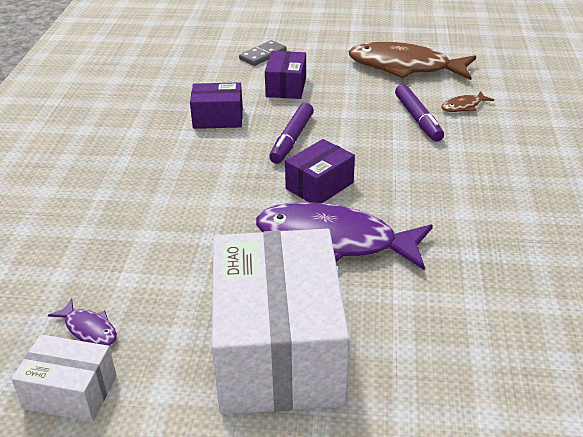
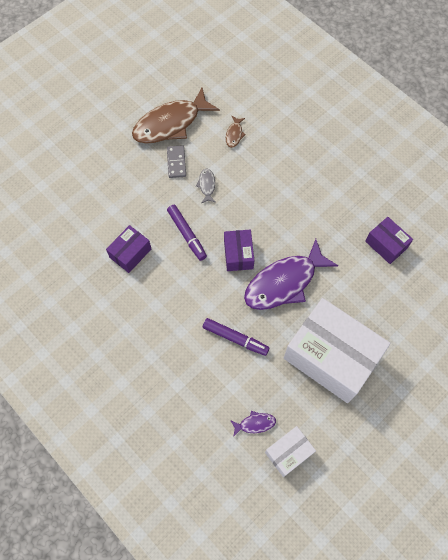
camera: 50 degrees left, 30 degrees up
(263, 55) = (82, 178): grey domino -> grey domino (176, 162)
(286, 87) = (131, 196): purple box -> purple box (386, 244)
(372, 121) = (207, 185): none -> grey fish
(418, 119) = (225, 164): purple marker -> purple marker (235, 338)

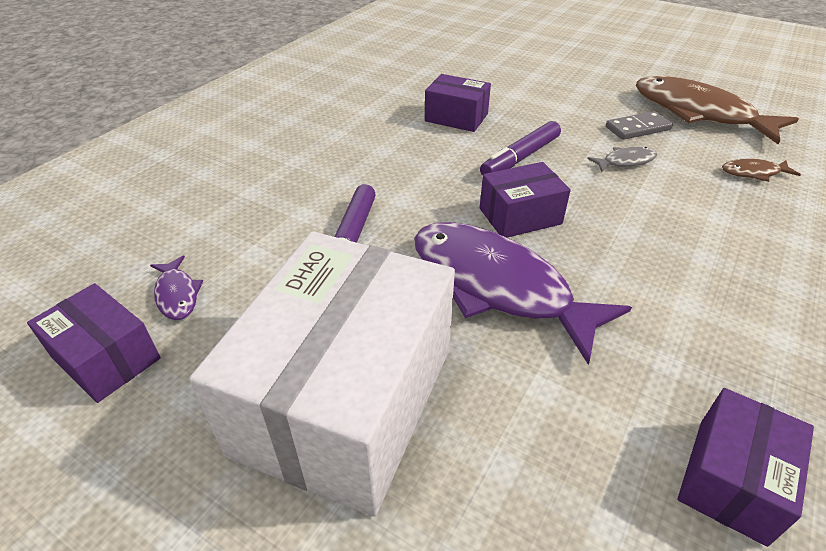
camera: 75 degrees right, 25 degrees down
(288, 453) = (106, 358): white box -> purple box

